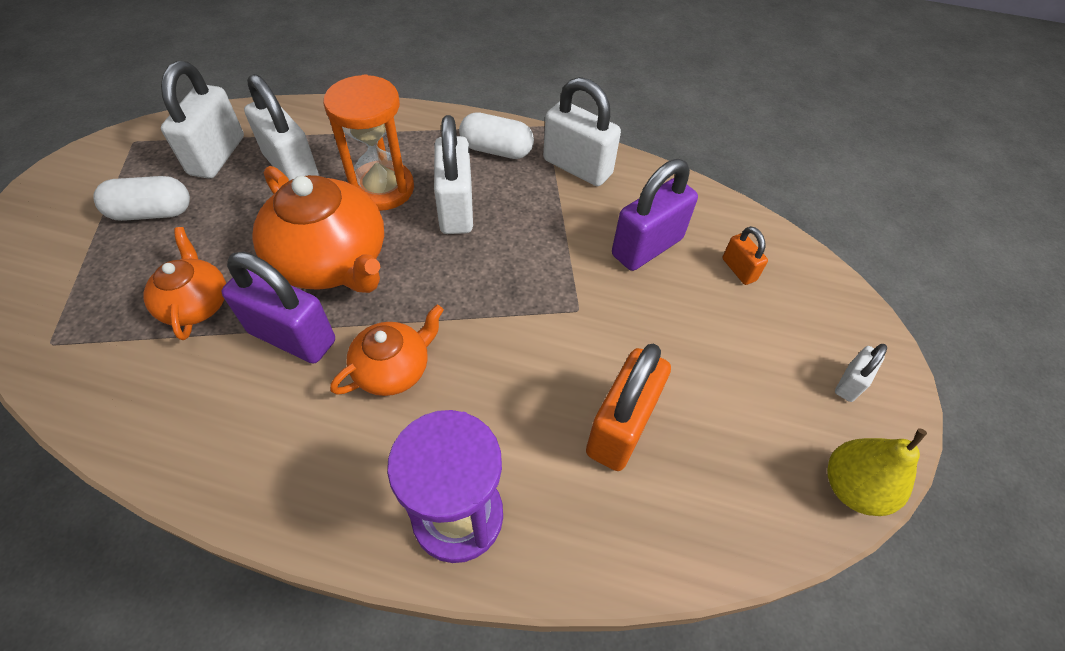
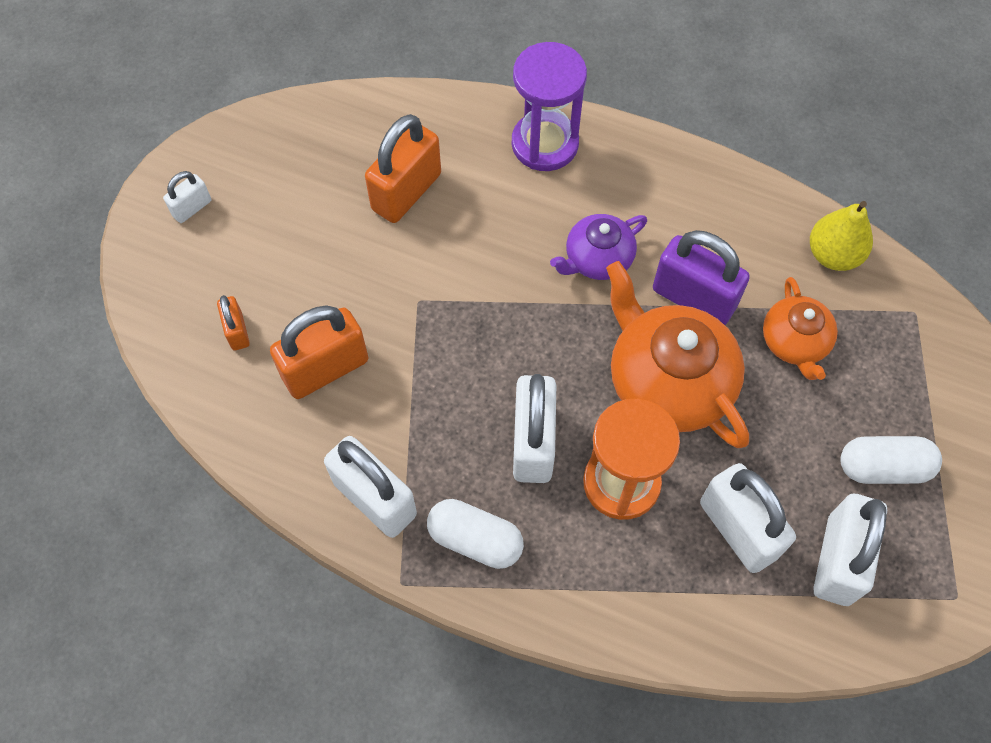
camera: 170 degrees left, 10 degrees up
(394, 369) = (597, 259): orange teapot -> purple teapot
(647, 247) = (325, 369): purple padlock -> orange padlock
(852, 487) = (239, 132): yellow pear -> yellow pear (833, 255)

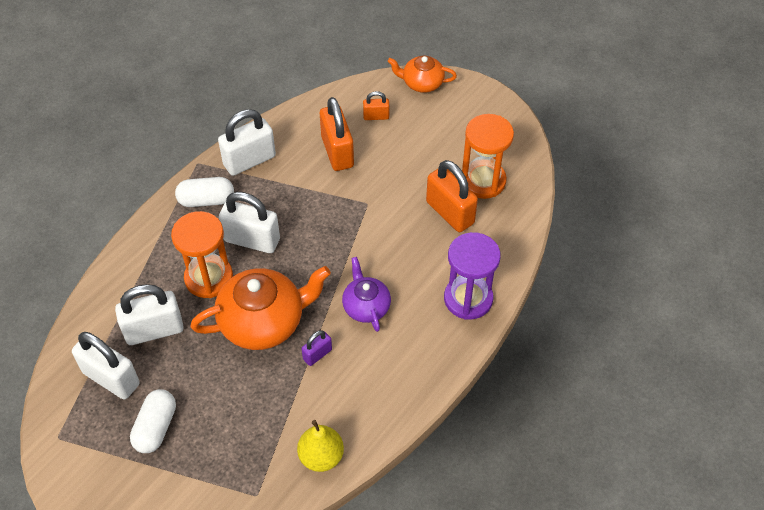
camera: 105 degrees right, 10 degrees down
(192, 208) = (468, 106): white padlock -> none
(337, 162) = (483, 181): none -> orange hourglass
(475, 540) = (206, 200): white capsule -> white capsule turned 45 degrees clockwise
(693, 298) = (317, 354): purple padlock -> purple padlock, size x0.51
(794, 342) = (263, 405): orange teapot -> orange teapot (422, 83)

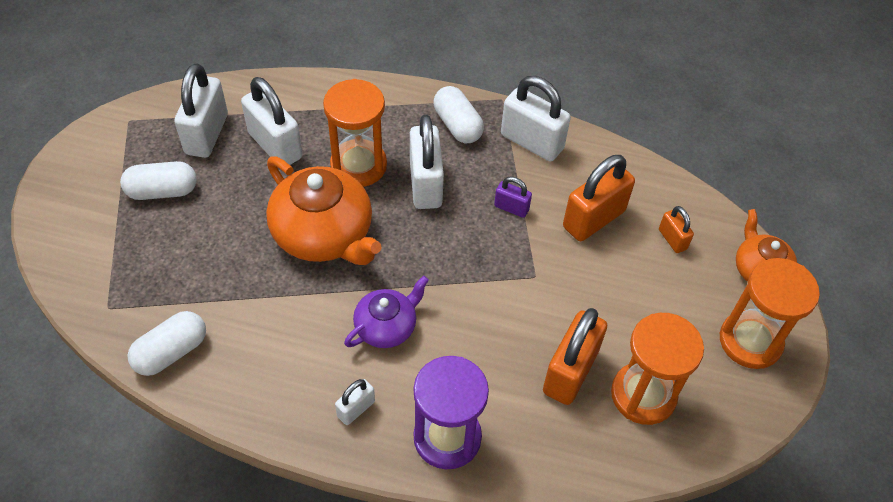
camera: 65 degrees right, 0 degrees up
(317, 354) = (301, 301): purple padlock -> purple padlock (511, 208)
(321, 456) = (171, 352): yellow pear -> white capsule
(424, 346) = (356, 409): none -> white padlock
(470, 111) = (750, 341): none -> orange hourglass

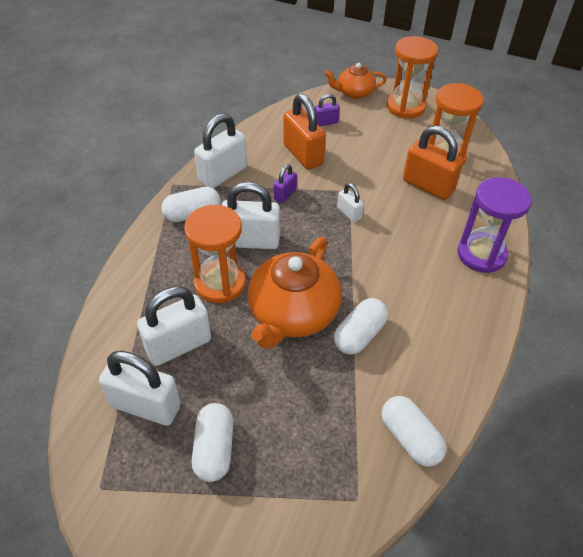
camera: 80 degrees left, 5 degrees down
(300, 300) = (359, 335): none -> white capsule
(324, 234) = (292, 313): orange teapot -> orange teapot turned 150 degrees clockwise
(356, 409) = (461, 304): white padlock -> white padlock (349, 213)
(387, 327) = (388, 279): purple teapot -> none
(672, 239) = (326, 122): orange padlock -> purple padlock

